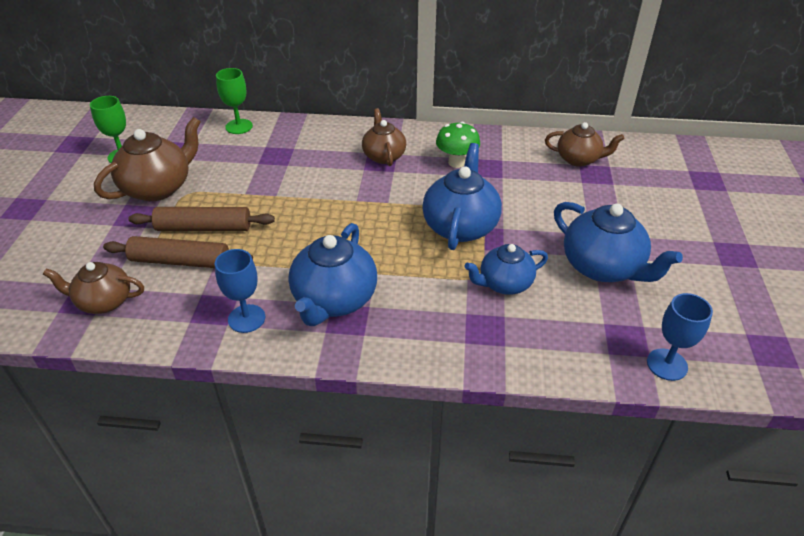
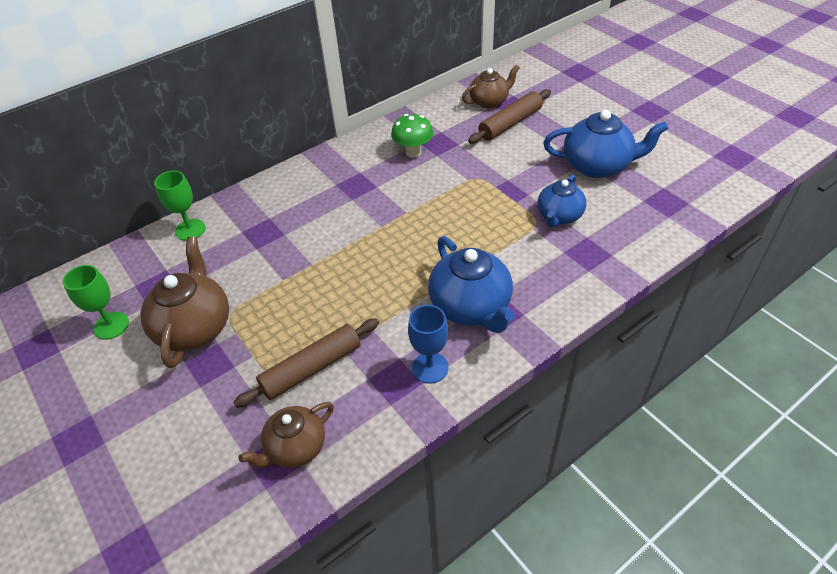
camera: 40 degrees left, 5 degrees up
(204, 228) = (290, 329): brown rolling pin -> brown rolling pin (510, 123)
(383, 156) = (352, 179): brown teapot -> none
(460, 226) = (479, 196): blue teapot -> none
(667, 364) = (702, 201): blue goblet -> none

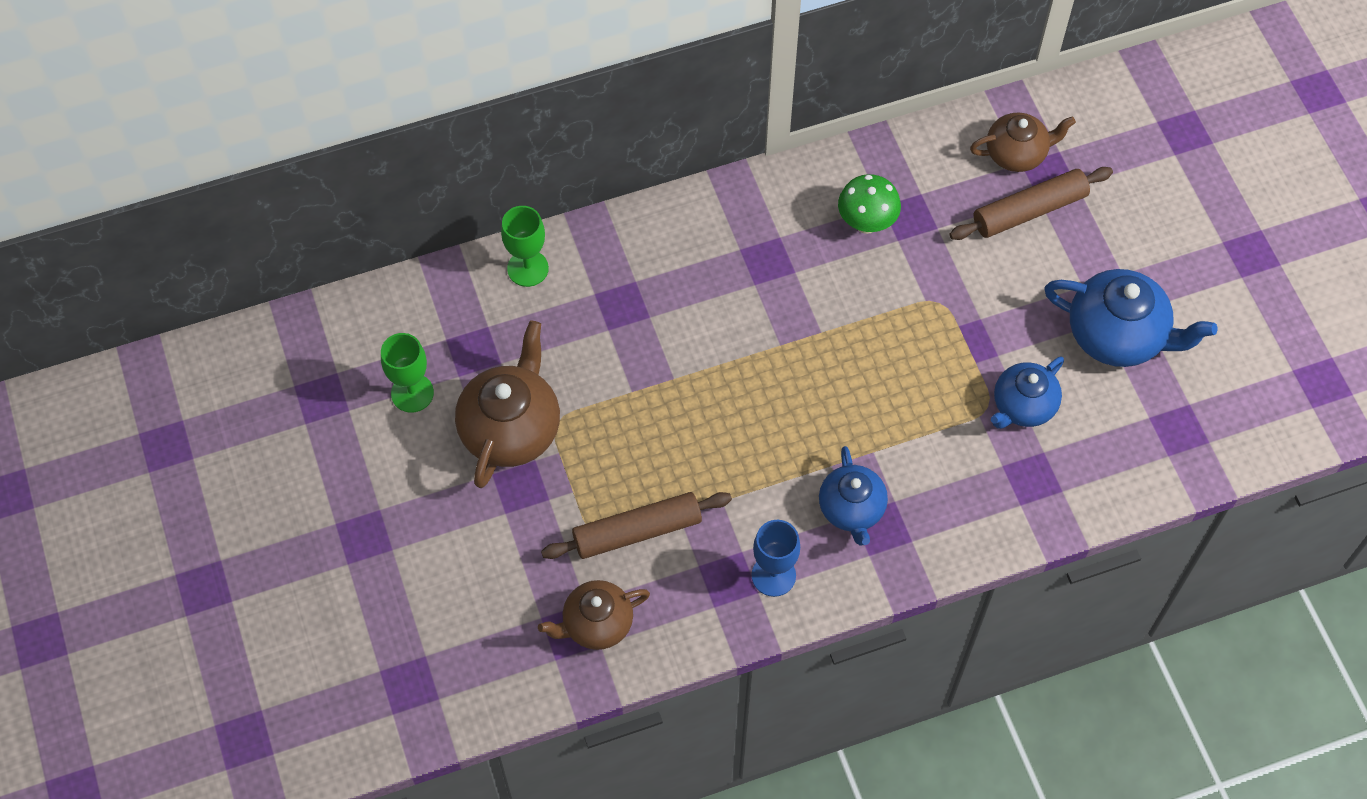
camera: 15 degrees right, 15 degrees up
(471, 307) = (852, 509): blue teapot -> blue teapot, size x0.65

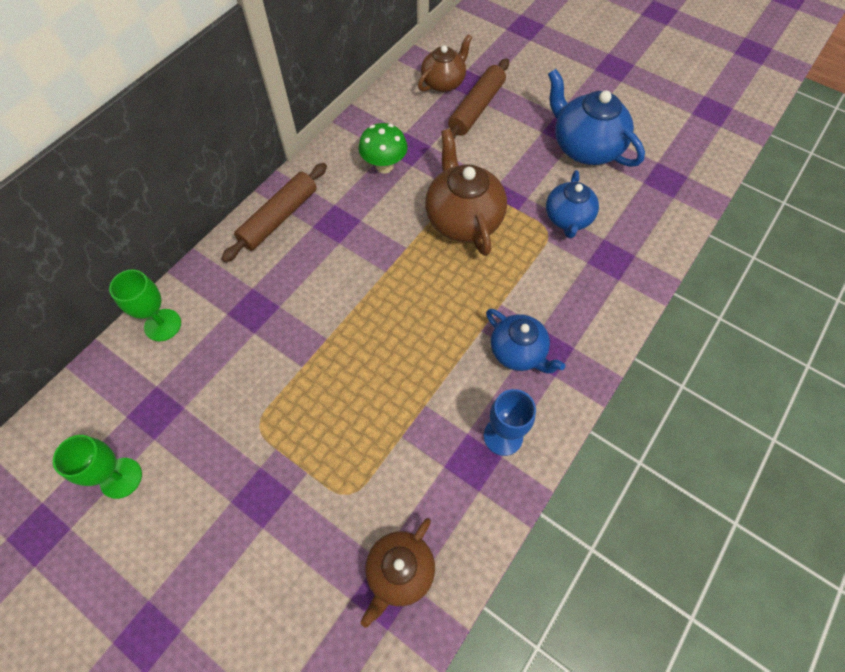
camera: 35 degrees left, 0 degrees up
(511, 428) = (224, 454): brown teapot -> brown teapot (463, 219)
(637, 531) = (379, 471): brown rolling pin -> brown rolling pin (279, 218)
(1117, 335) = (585, 147): blue teapot -> blue teapot turned 120 degrees counterclockwise

